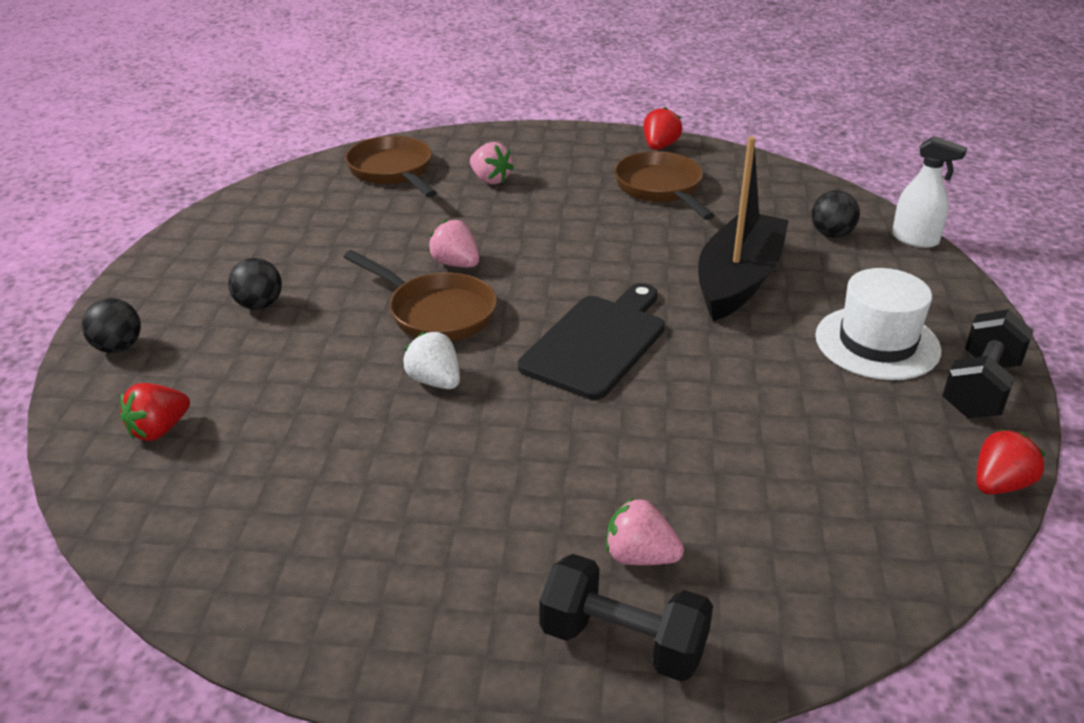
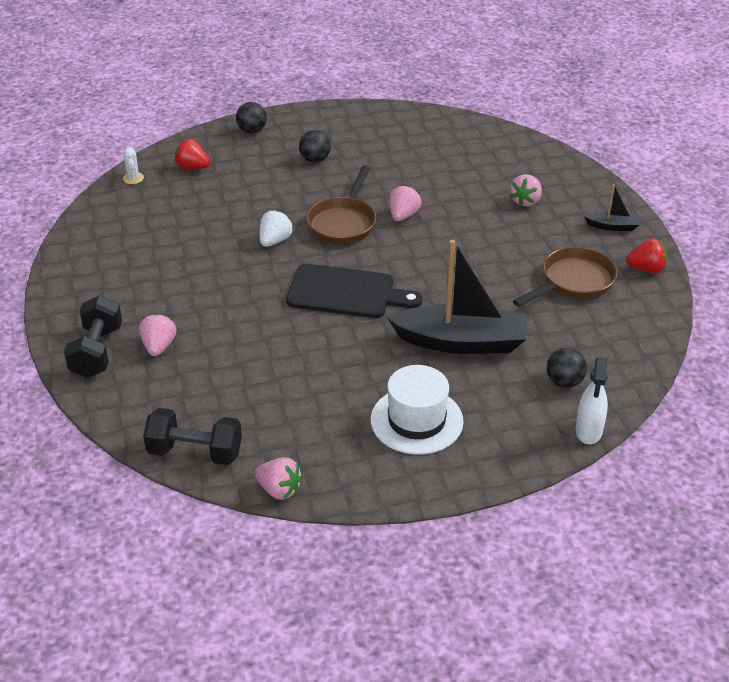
camera: 70 degrees right, 5 degrees up
(121, 509) = (133, 178): none -> white cactus
(393, 171) = (505, 158): brown pan -> none
(575, 145) = (612, 226): none -> black boat
(980, 388) = (386, 478): black dumbbell -> black dumbbell (195, 452)
(999, 485) = (279, 490): red strawberry -> pink strawberry

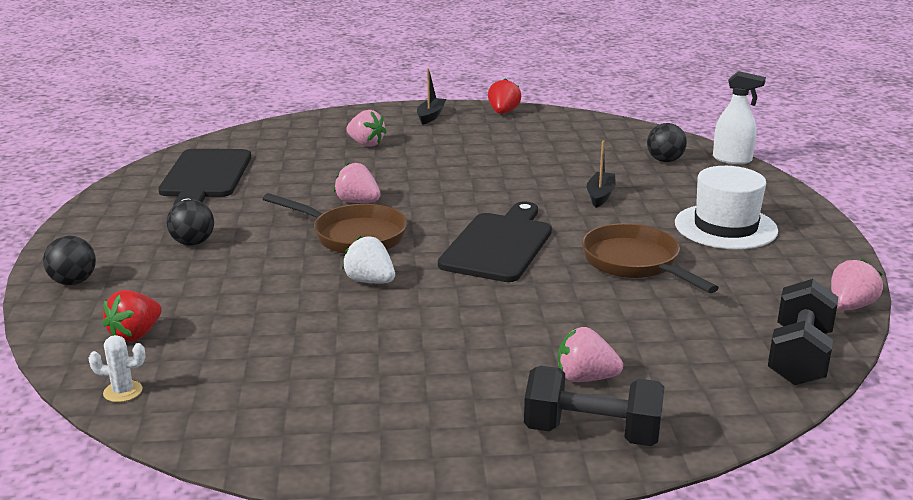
camera: 80 degrees left, 15 degrees down
(425, 140) = (205, 177): none -> black cutting board
(461, 342) = (600, 195): black boat -> black boat, size x0.45
(573, 282) = (514, 140): brown pan -> brown pan (635, 263)

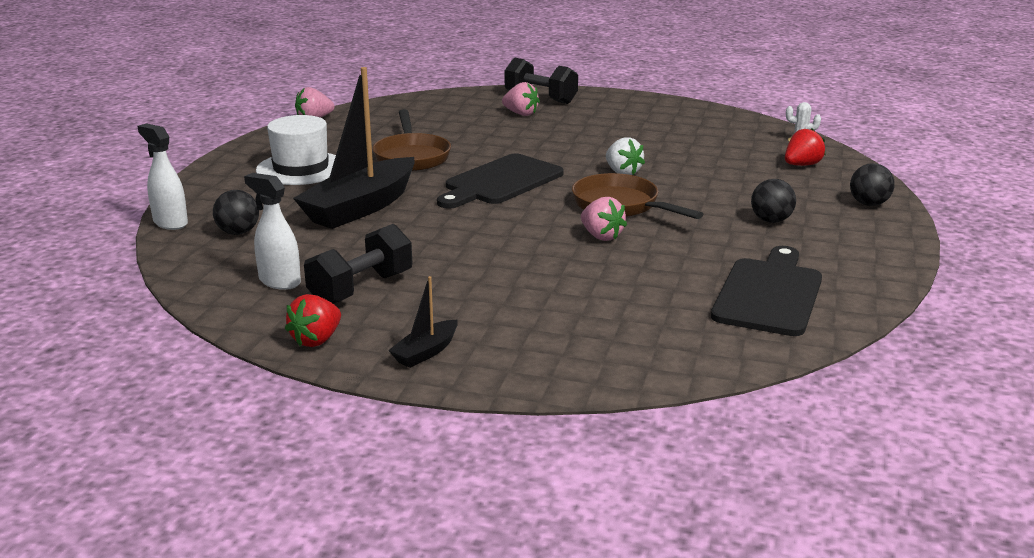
camera: 160 degrees left, 0 degrees up
(366, 144) = (551, 313): pink strawberry -> none
(575, 135) = (279, 281): none -> white spray bottle
(600, 195) = (361, 207): black boat -> black boat, size x2.24
(799, 357) = (389, 106): black dumbbell -> black dumbbell (361, 289)

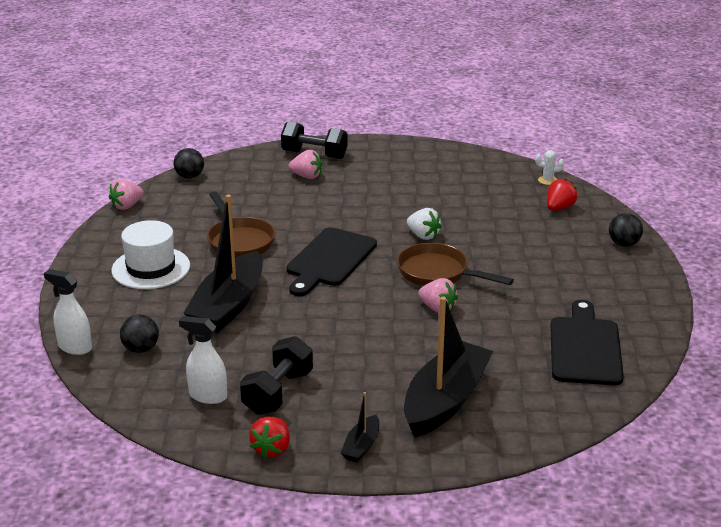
camera: 15 degrees left, 5 degrees up
(558, 322) = (445, 401): none -> black boat
(771, 220) = (558, 272): black ball -> black ball (189, 176)

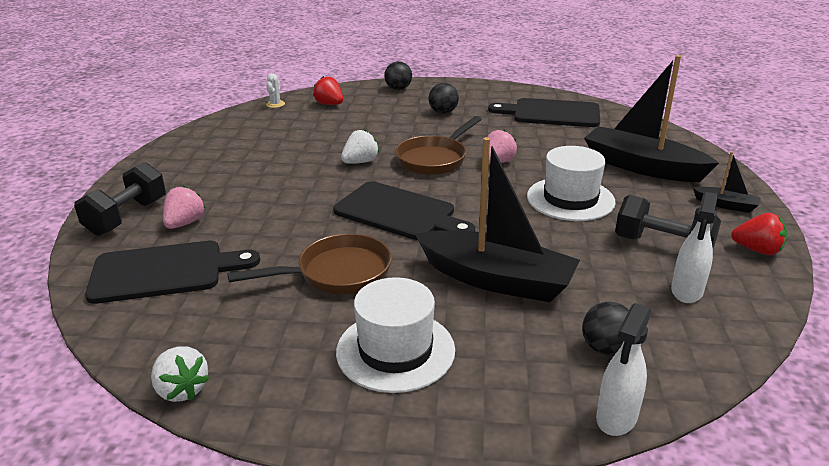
camera: 85 degrees left, 0 degrees up
(127, 206) = (182, 389): pink strawberry -> white strawberry
(189, 176) = (116, 322): black ball -> black ball (443, 112)
(244, 180) = (164, 271): none -> black cutting board
(364, 348) = (570, 199): none -> white hat

